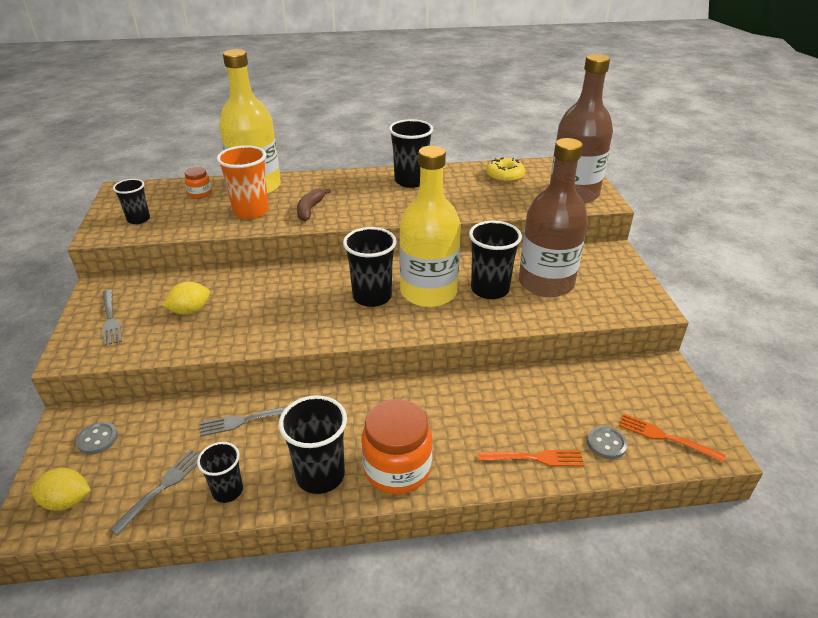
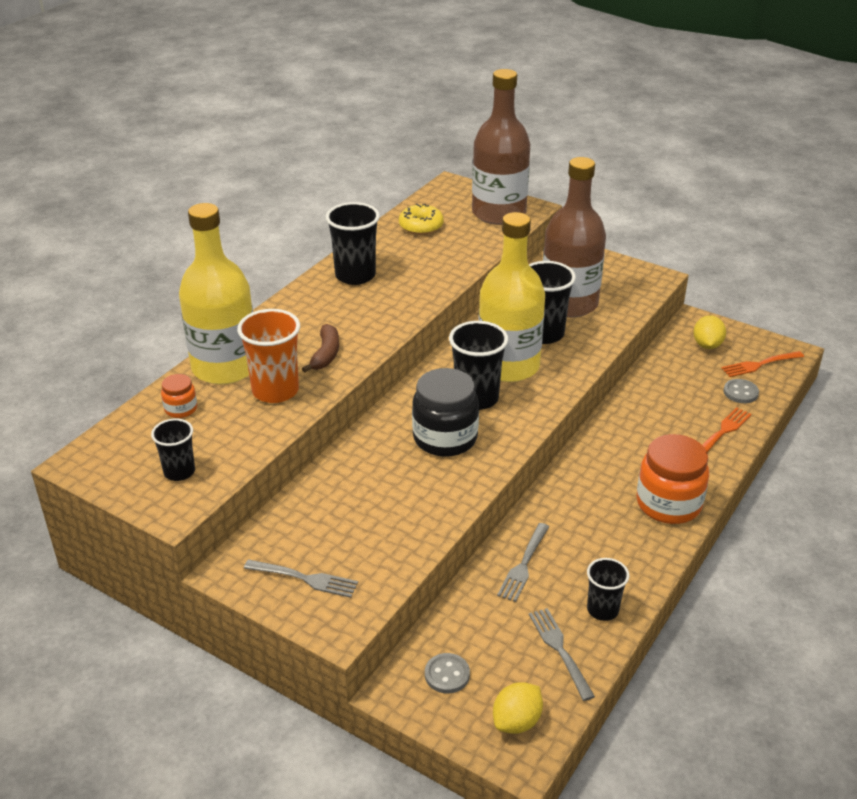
camera: 50 degrees left, 0 degrees up
(190, 311) = (360, 517): yellow lemon -> yellow lemon (707, 345)
(310, 209) = (326, 354): brown banana -> brown banana turned 135 degrees counterclockwise
(310, 305) = (445, 438): none -> black jar
(320, 475) = (636, 548): black cup -> none

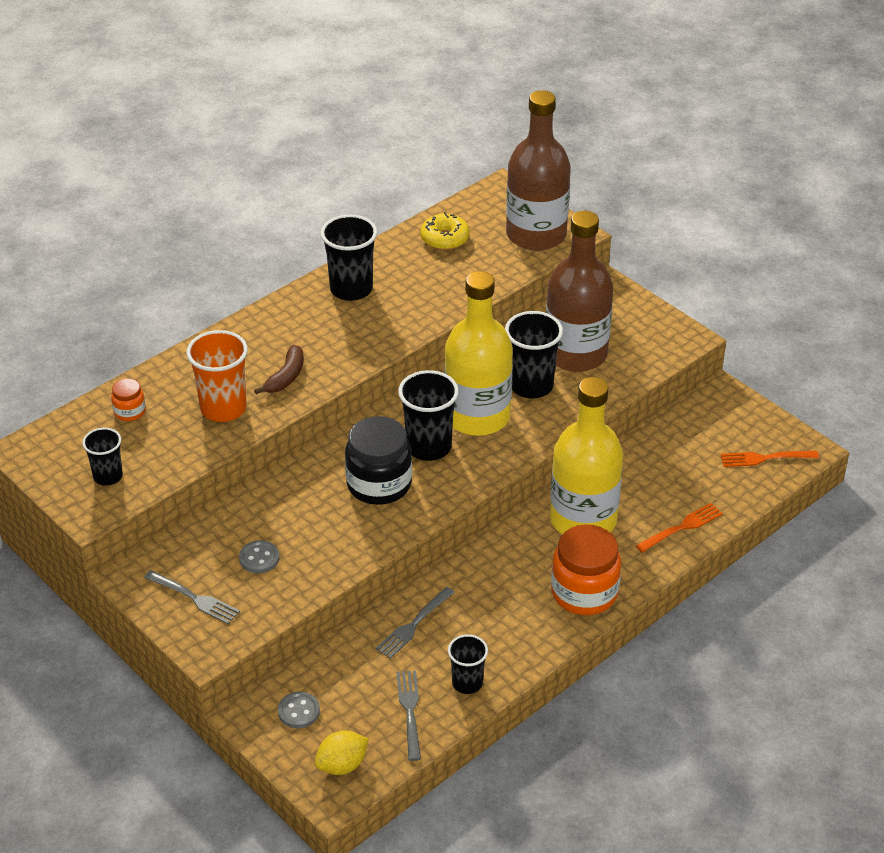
camera: 15 degrees right, 5 degrees up
(225, 367) = (185, 374): yellow bottle -> yellow bottle (583, 519)
(707, 345) = (720, 425): yellow lemon -> none
(740, 392) = (725, 487): grey button -> grey button (259, 558)

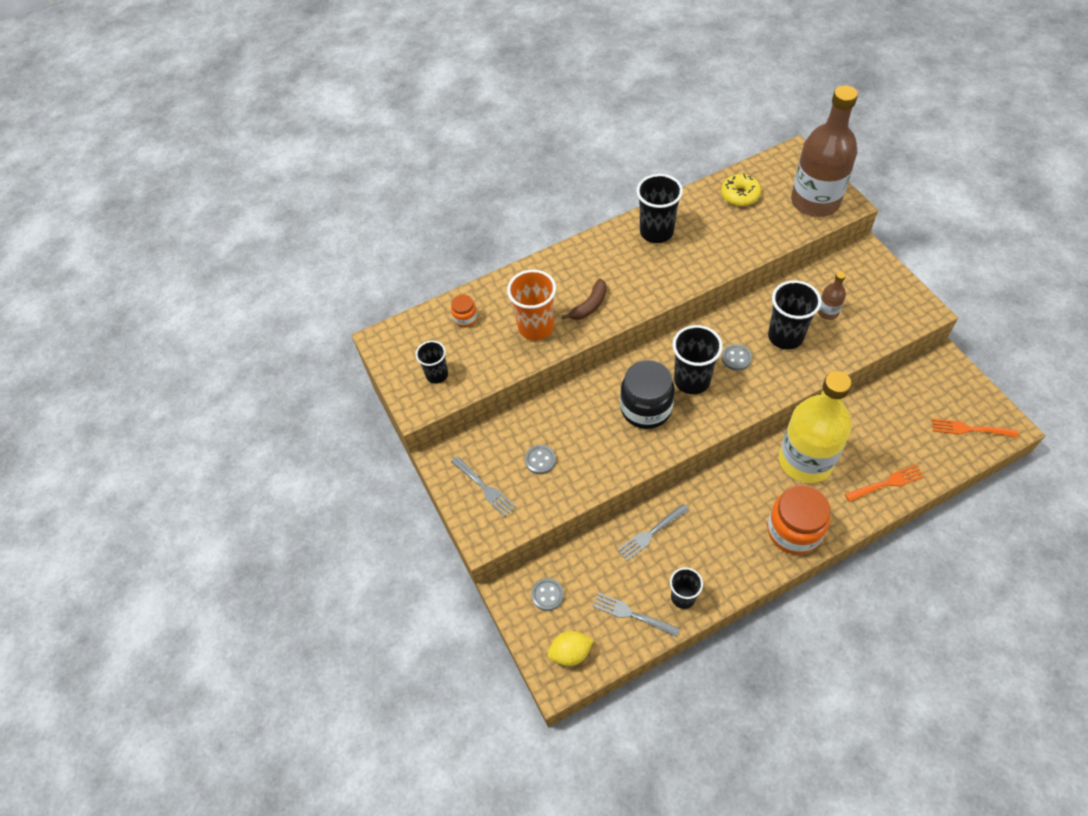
camera: 20 degrees right, 15 degrees up
(410, 712) = (632, 614): grey fork -> grey fork turned 75 degrees counterclockwise
(477, 416) = (736, 358): yellow bottle -> grey button
(576, 354) = (827, 312): brown bottle -> brown bottle, size x0.42

